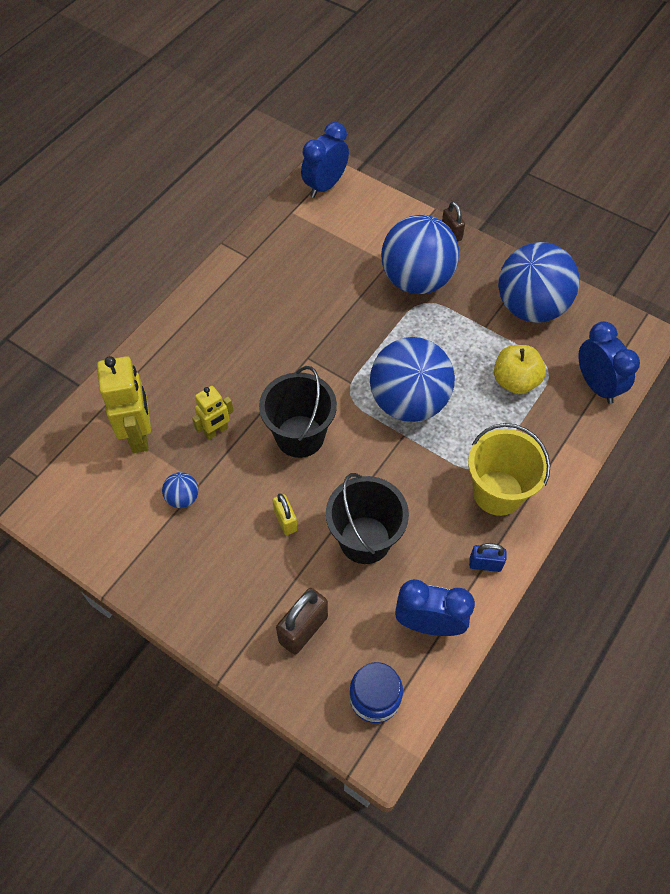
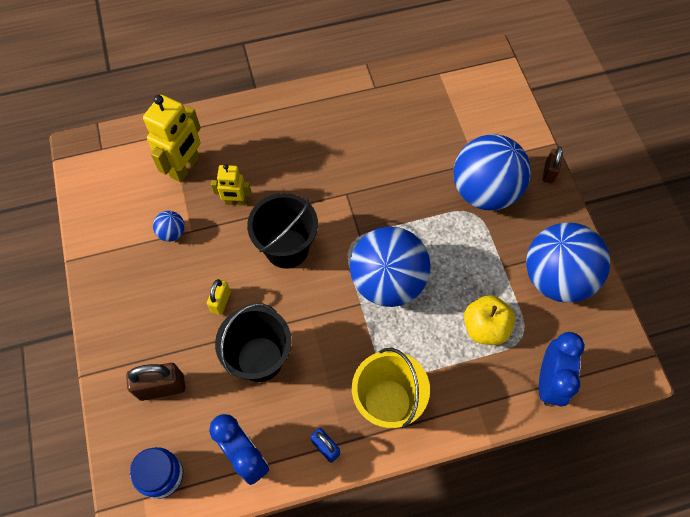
camera: 40 degrees right, 5 degrees up
(325, 186) = (484, 68): blue clock -> none

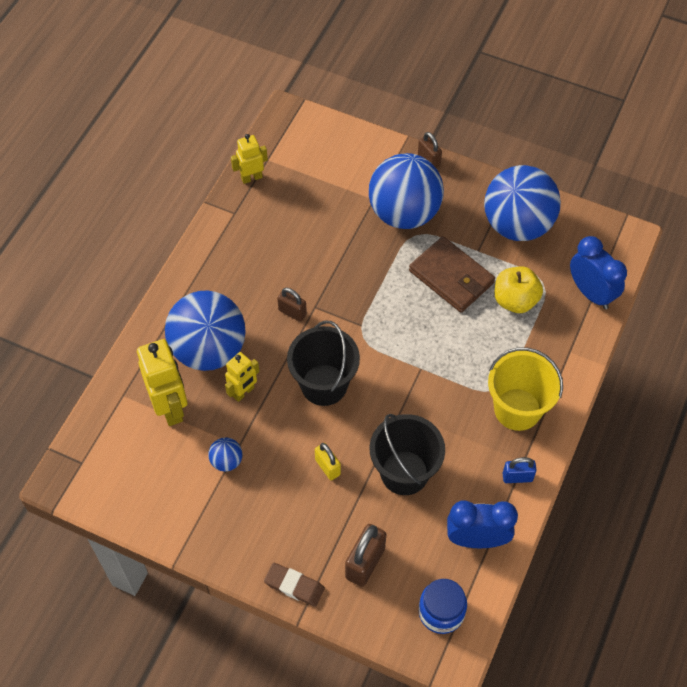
camera: 50 degrees left, 5 degrees down
(107, 352) = (294, 586): none -> brown eraser
(328, 183) = (292, 312): none -> brown padlock
(387, 282) = (419, 336): blue ball -> blue ball (209, 350)
(414, 75) = (251, 177): none -> yellow robot
(461, 265) = (451, 277): none -> brown wallet

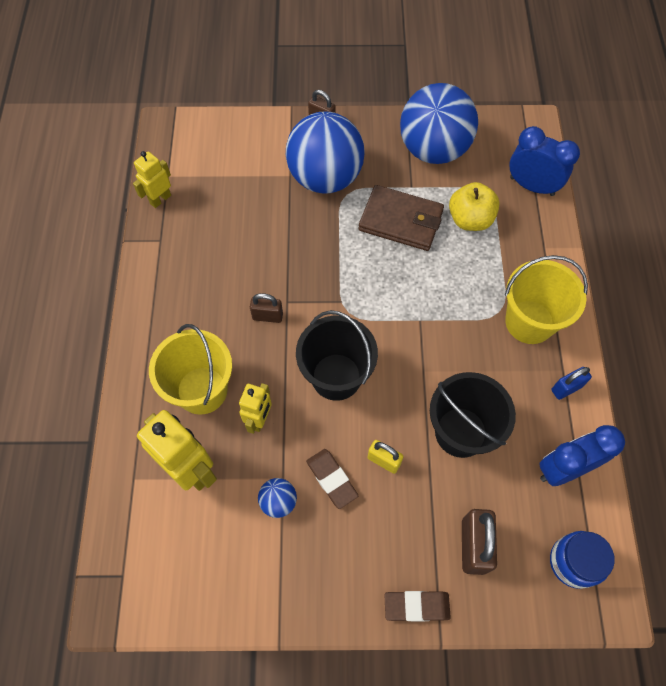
camera: 25 degrees left, 5 degrees up
(209, 350) = (202, 390): blue ball -> yellow bucket
(277, 463) = (331, 479): none -> brown eraser

